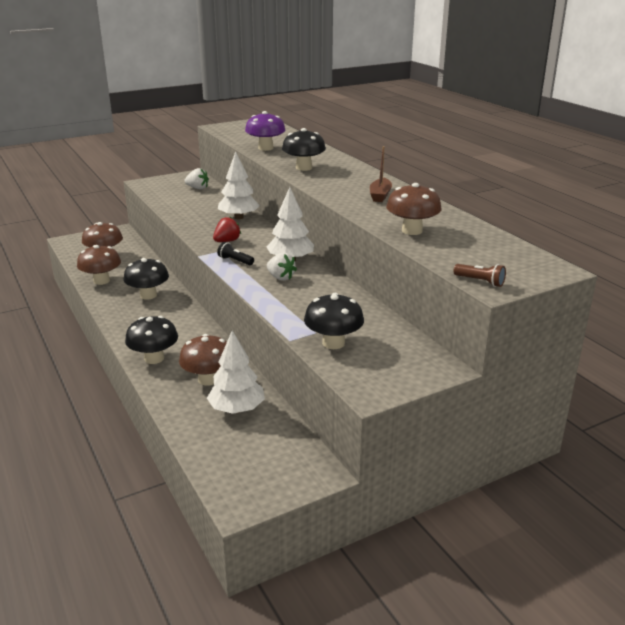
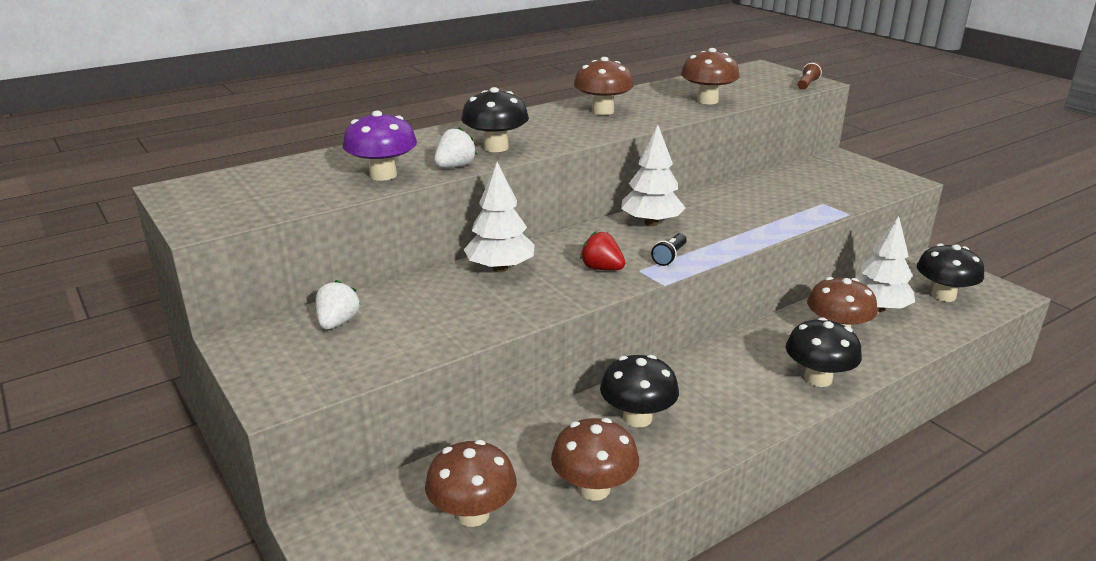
camera: 95 degrees left, 0 degrees up
(280, 277) = (706, 226): white strawberry -> white strawberry (455, 166)
(333, 343) = (837, 195): black mushroom -> black mushroom (943, 295)
(380, 195) = (602, 111): brown boat -> brown mushroom

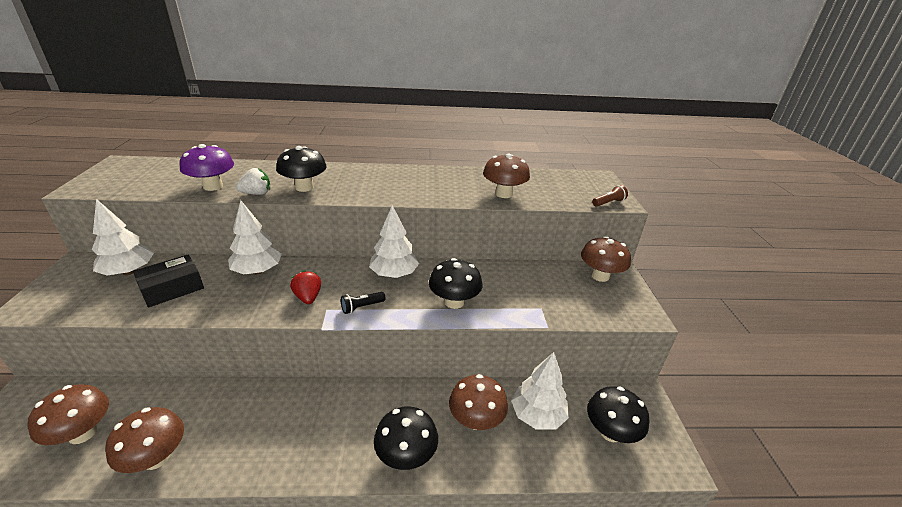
camera: 30 degrees right, 5 degrees up
(338, 323) = (129, 272): white strawberry -> white tree
(431, 315) = (172, 288): none -> black box
(602, 111) = (418, 180): brown mushroom -> brown mushroom (600, 276)
(637, 418) = (254, 417): black mushroom -> black mushroom (454, 302)

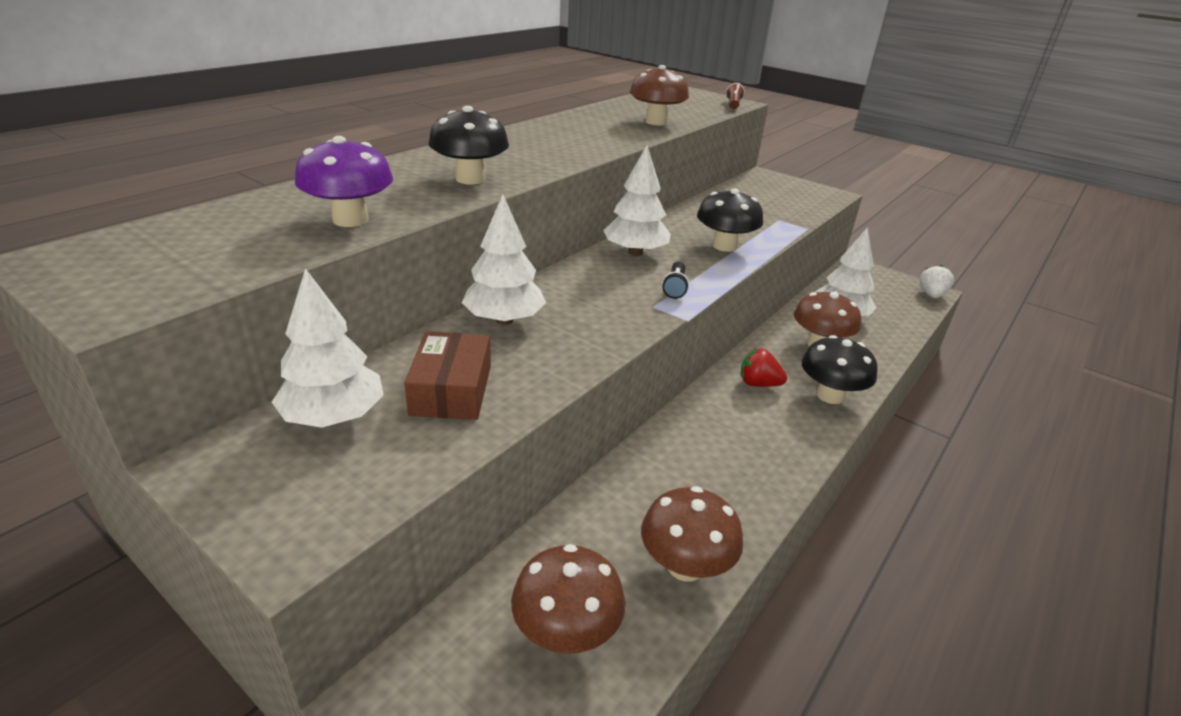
camera: 50 degrees left, 0 degrees up
(172, 288) = (451, 390): black box -> brown box
(257, 193) = (435, 204): white strawberry -> white strawberry (931, 295)
(308, 297) = (615, 308): red strawberry -> red strawberry (758, 384)
(600, 276) = (762, 183): brown mushroom -> none
(610, 432) = (883, 298): black mushroom -> none

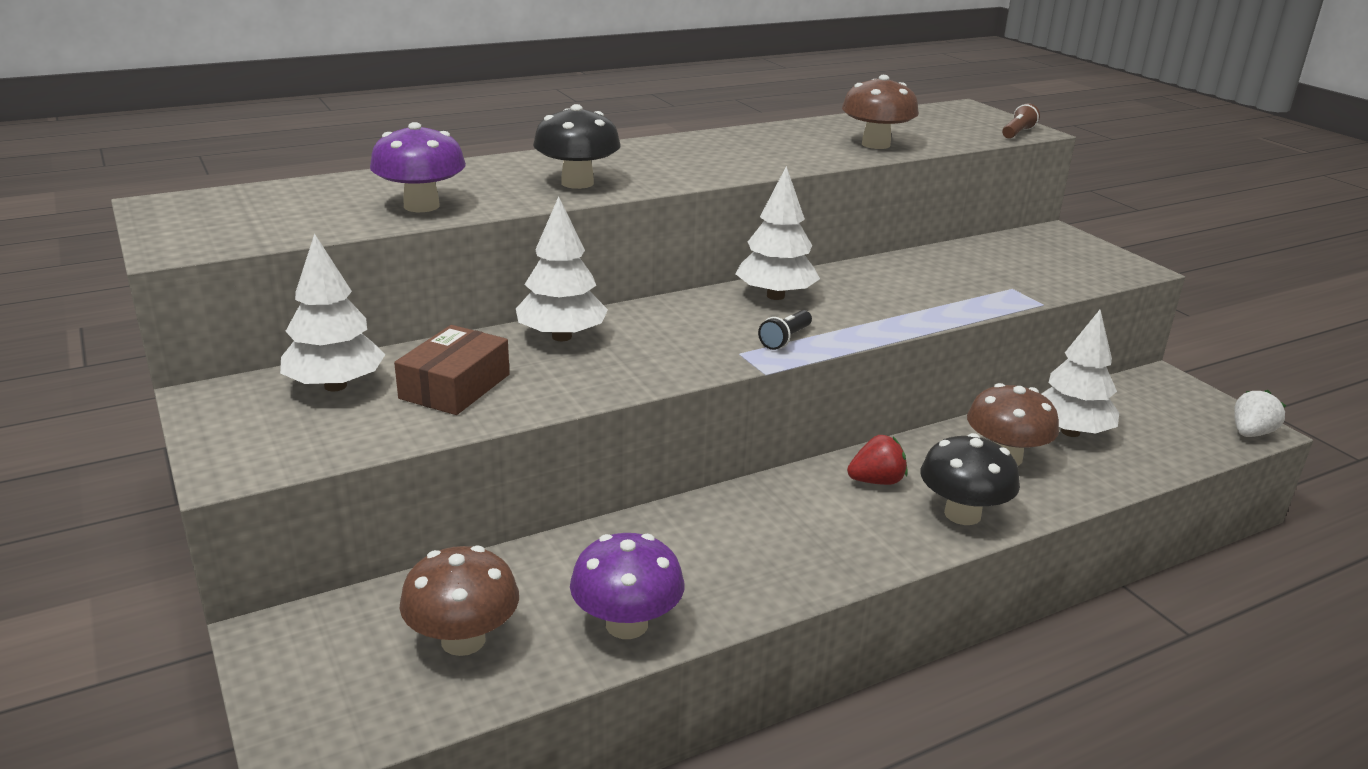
camera: 25 degrees right, 5 degrees down
(685, 566) = (627, 624): brown mushroom -> purple mushroom
(724, 246) = (899, 306): black mushroom -> none
(758, 384) = (876, 481): red strawberry -> red strawberry turned 120 degrees clockwise

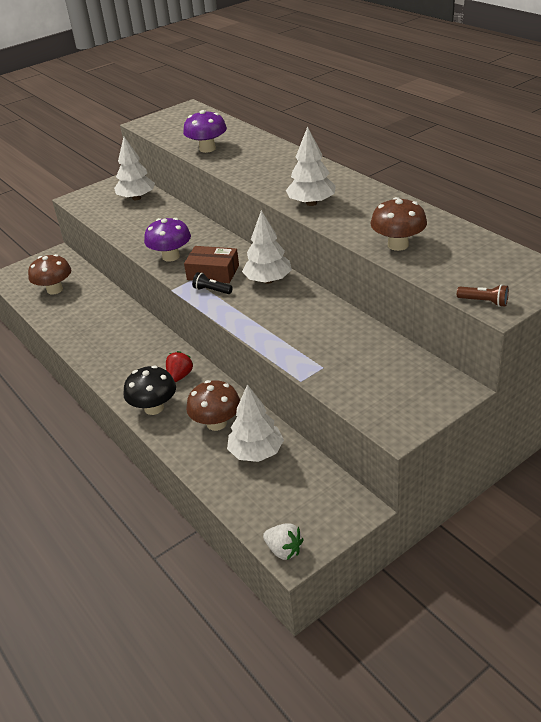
camera: 85 degrees right, 10 degrees up
(455, 386) = (141, 220): brown box -> brown box (213, 272)
(562, 337) = (195, 232): white tree -> white tree (311, 203)
(577, 183) = (258, 172): black mushroom -> none
(627, 624) = (64, 322): purple mushroom -> purple mushroom (171, 256)
(876, 481) = (180, 376): red strawberry -> red strawberry turned 135 degrees counterclockwise

